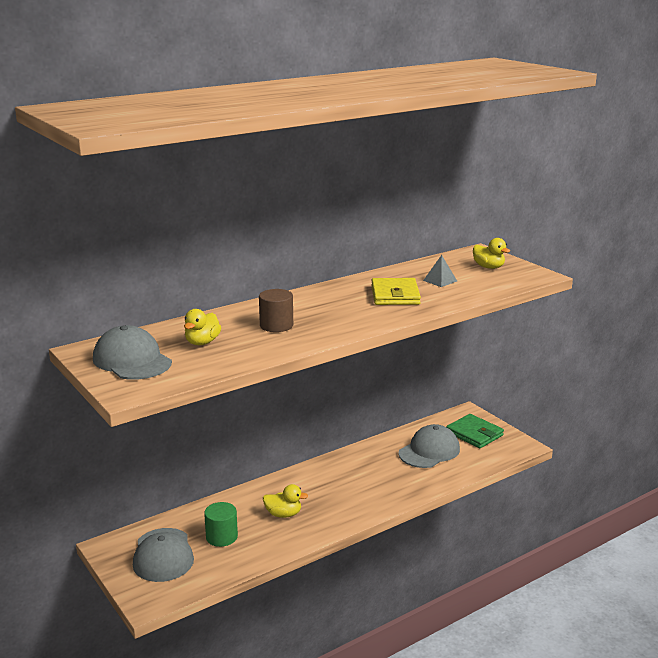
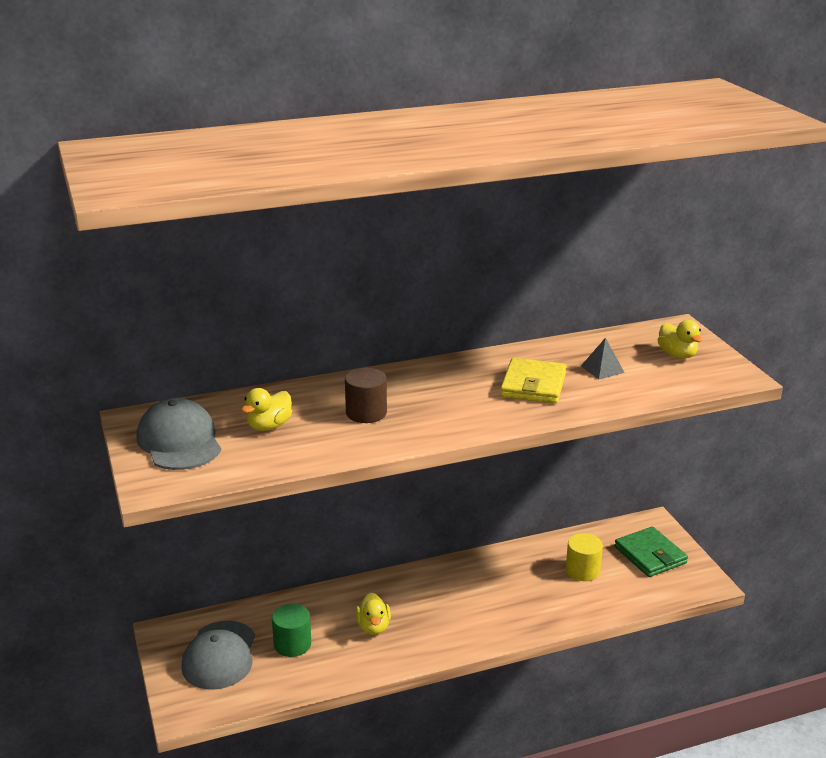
camera: 15 degrees right, 5 degrees up
(283, 514) = (373, 627): yellow duck -> yellow duck turned 60 degrees clockwise
(429, 451) = (582, 570): grey cap -> yellow cylinder

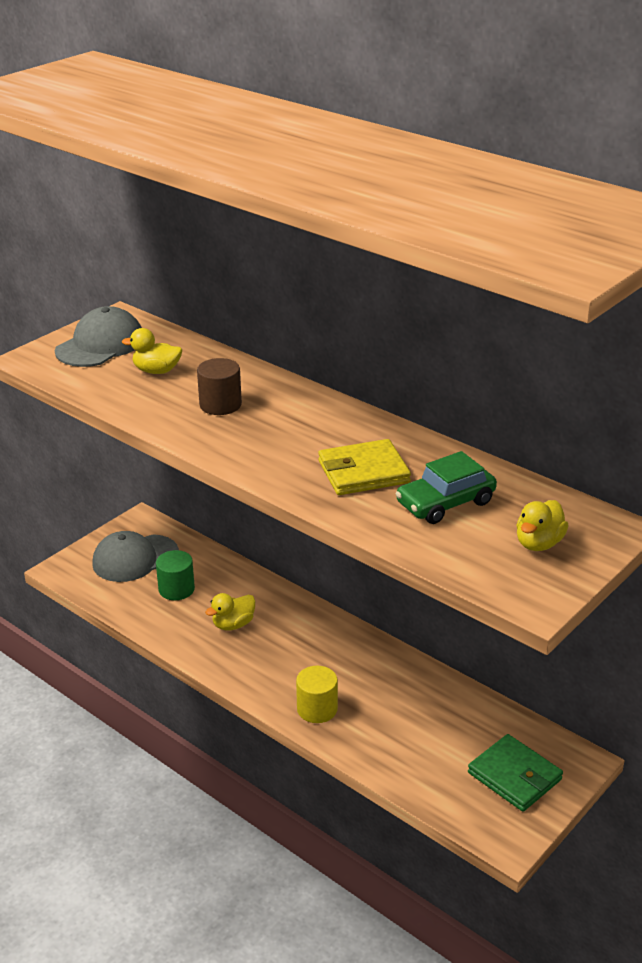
camera: 60 degrees right, 5 degrees up
(582, 570) = (437, 731): yellow cylinder -> yellow cylinder (317, 709)
(602, 369) = (445, 503): grey pyramid -> green car
(650, 555) = (514, 776): green wallet -> green wallet turned 75 degrees counterclockwise

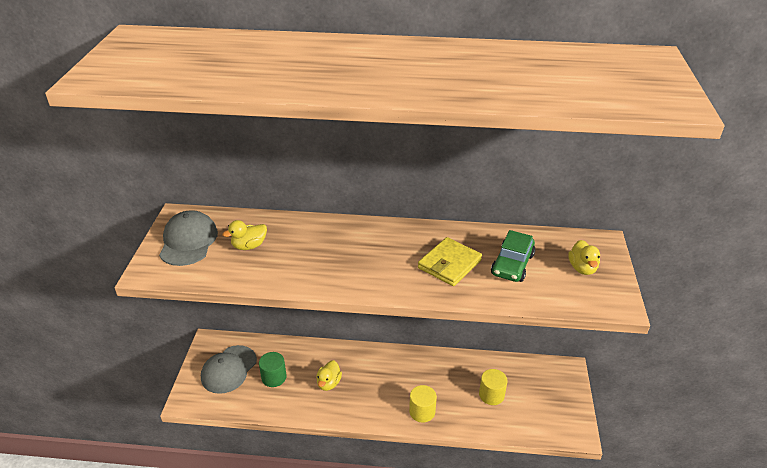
camera: 35 degrees left, 5 degrees up
(220, 405) = (317, 254): brown cylinder -> none
(430, 736) = (491, 395): none -> yellow cylinder
(514, 776) = (549, 395): green wallet -> none

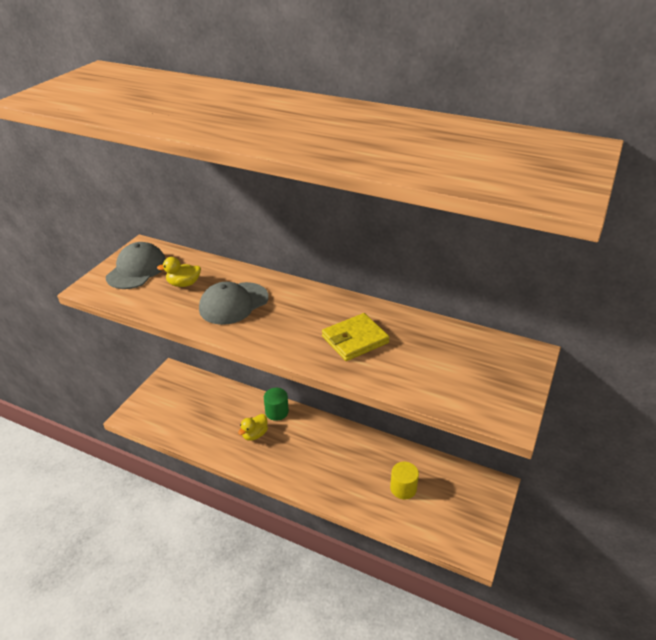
camera: 20 degrees right, 0 degrees up
(229, 369) = (176, 399): grey cap -> grey cap (233, 303)
(274, 377) = (210, 416): green cylinder -> green cylinder (277, 412)
(422, 411) = (327, 484): yellow cylinder -> none
(512, 264) = (418, 354): green car -> none
(582, 268) = (491, 374): yellow duck -> none

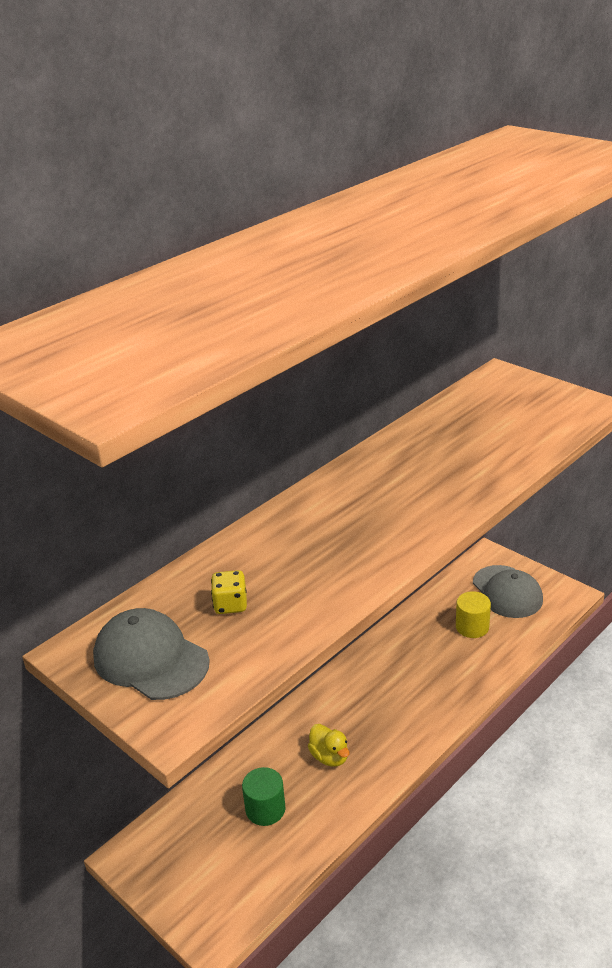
camera: 70 degrees left, 5 degrees down
(184, 284) = (230, 605): yellow duck -> yellow dice
(233, 303) = (312, 558): grey cap -> grey cap (507, 592)
(277, 412) = (295, 724): green cylinder -> green cylinder (265, 809)
(355, 339) = (437, 470): yellow wallet -> none

